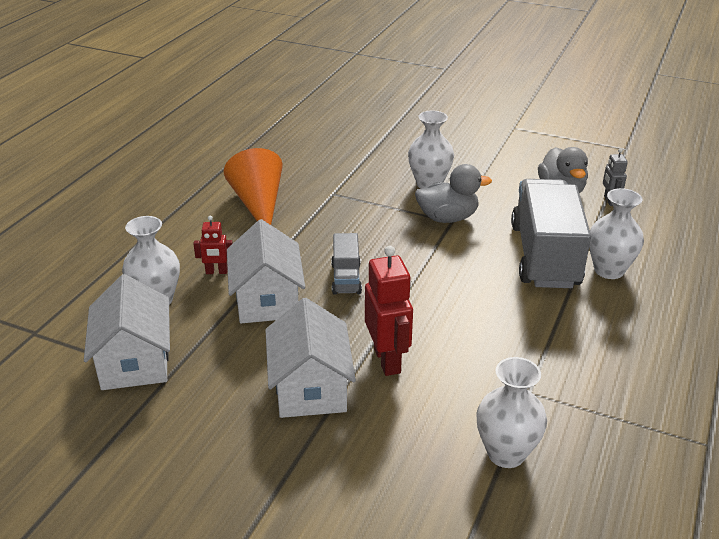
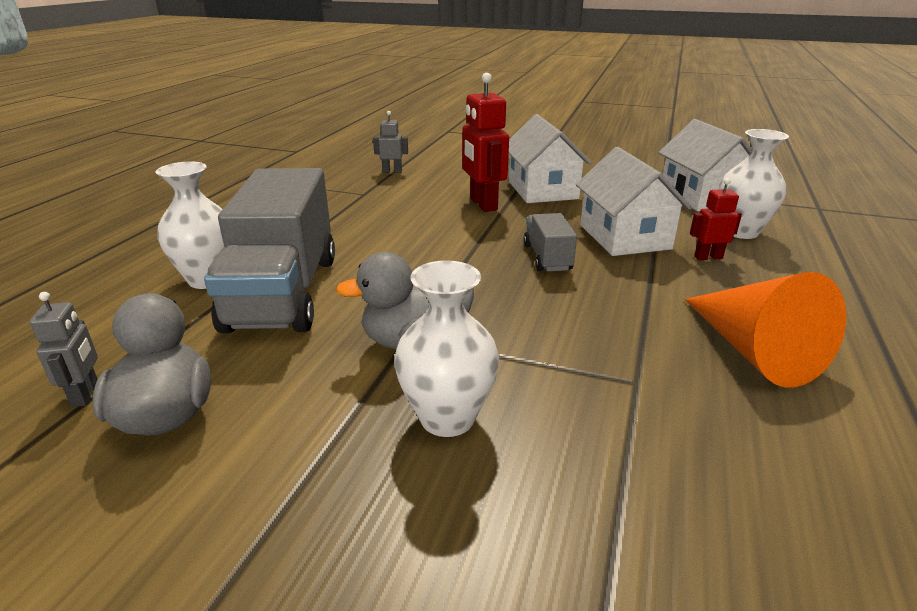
camera: 175 degrees right, 5 degrees down
(506, 453) = (392, 171): white vase -> grey robot

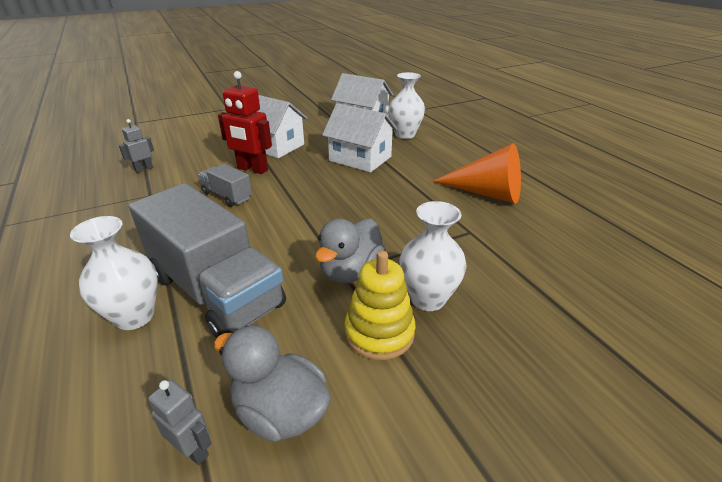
camera: 45 degrees left, 5 degrees up
(342, 414) = (379, 333): none -> yellow stacking toy
(547, 257) = (341, 188): grey truck -> grey truck (227, 196)
(708, 257) = (411, 154): red robot -> none

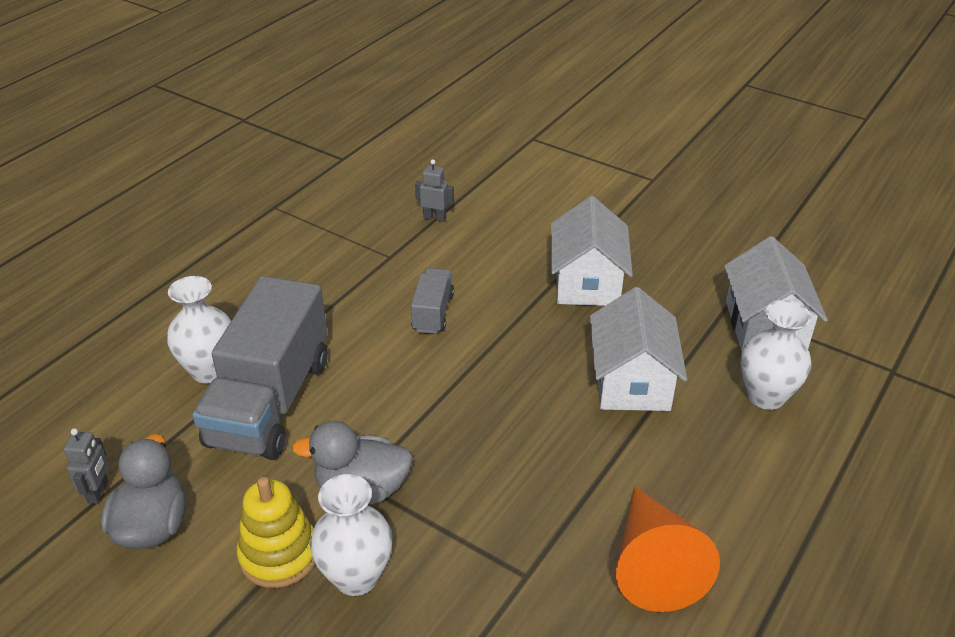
camera: 60 degrees right, 5 degrees up
(252, 169) = (509, 297): red robot -> none

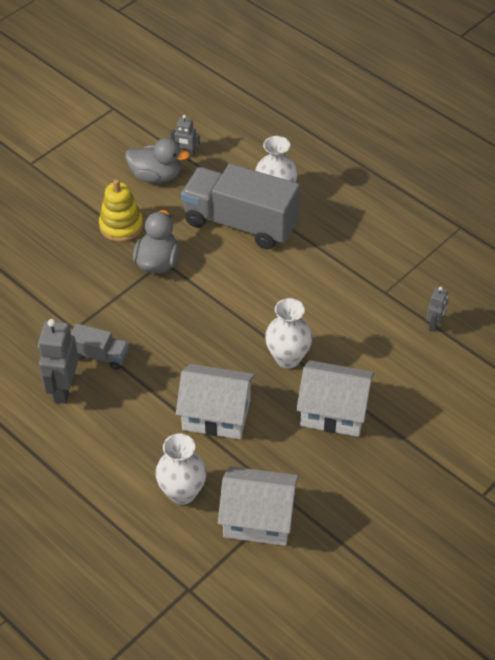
camera: 100 degrees right, 10 degrees up
(356, 577) = (97, 256): white vase -> white vase (288, 358)
(433, 313) = (313, 311): grey truck -> grey truck (100, 356)
(653, 563) = (63, 389): orange cone -> grey robot

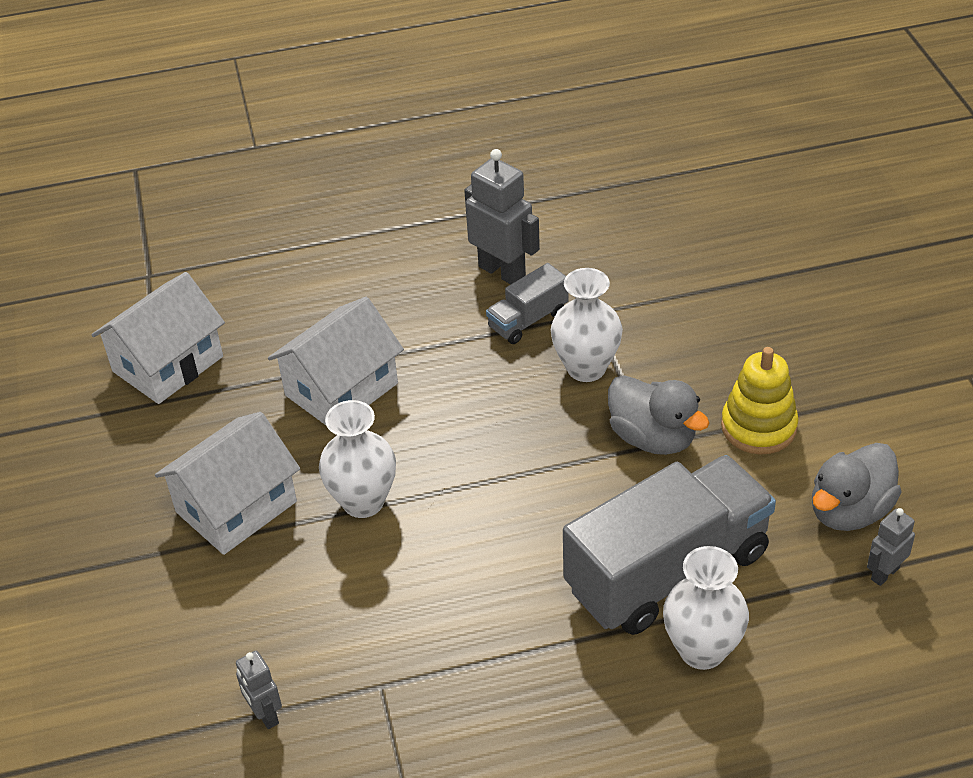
camera: 125 degrees right, 5 degrees down
(182, 492) = (265, 316): white vase -> white vase (586, 368)

